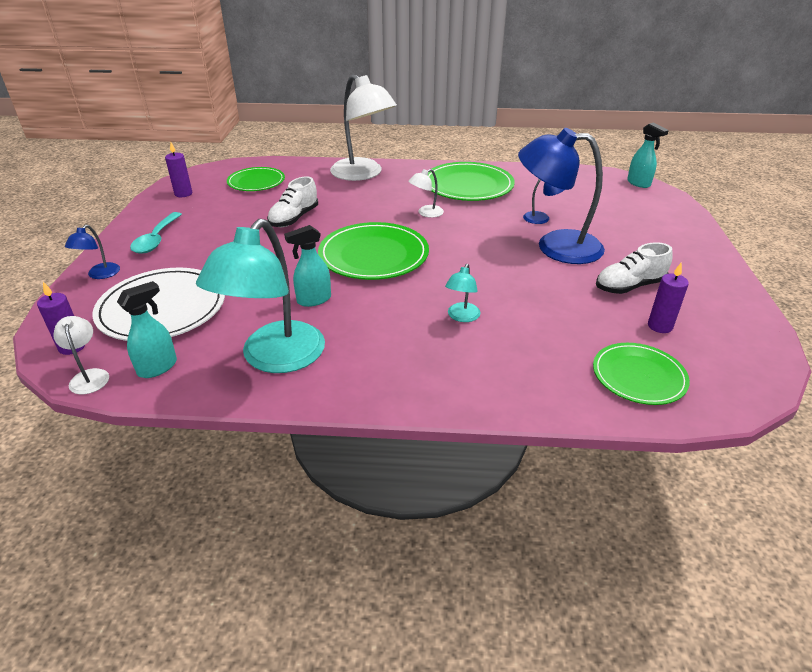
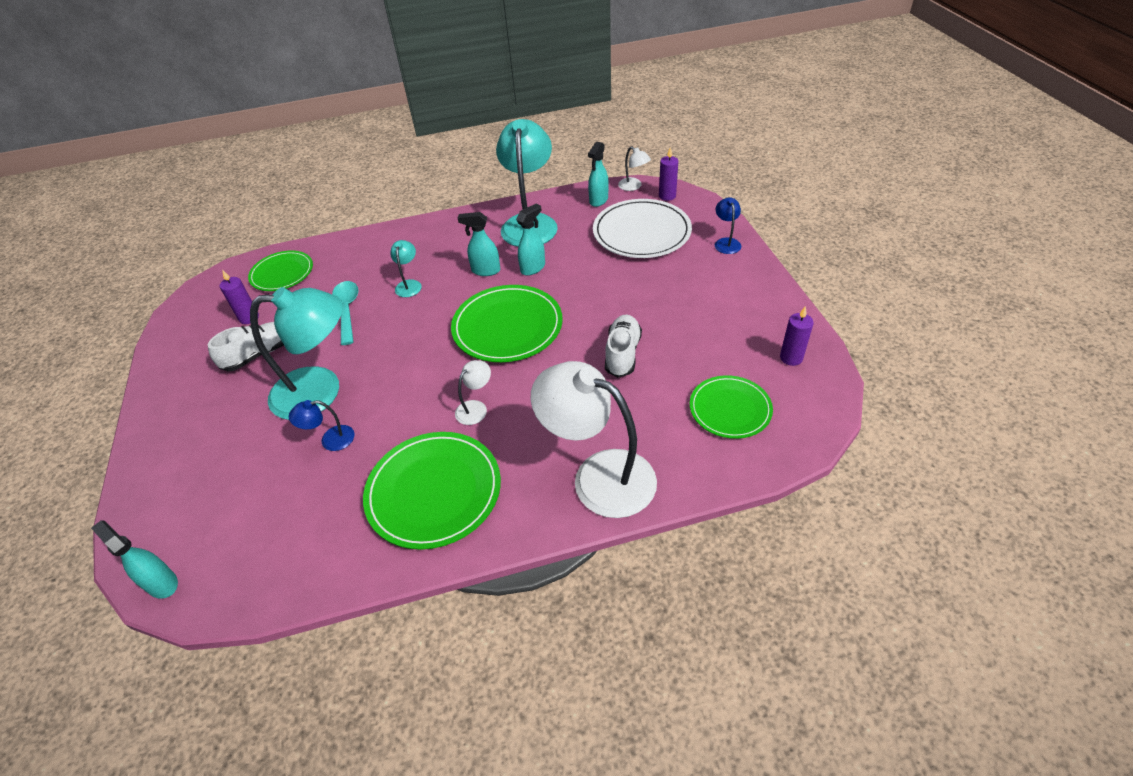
camera: 165 degrees right, 10 degrees up
(156, 239) = (730, 287): turquoise spoon -> turquoise spoon (347, 310)
(367, 310) = (485, 270): none -> turquoise spray bottle
(555, 246) = (321, 391): blue lamp -> turquoise lamp

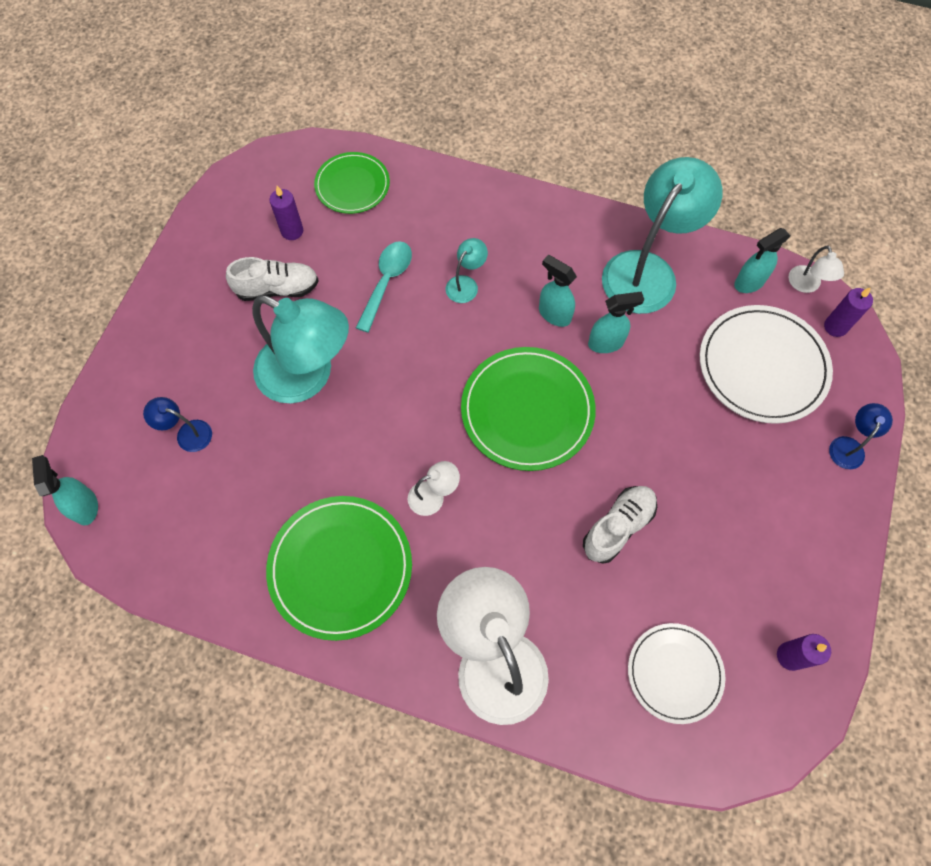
camera: 30 degrees right, 20 degrees up
(330, 440) = (286, 443): blue lamp -> blue lamp (187, 433)
(730, 409) = (674, 673): green plate -> white plate

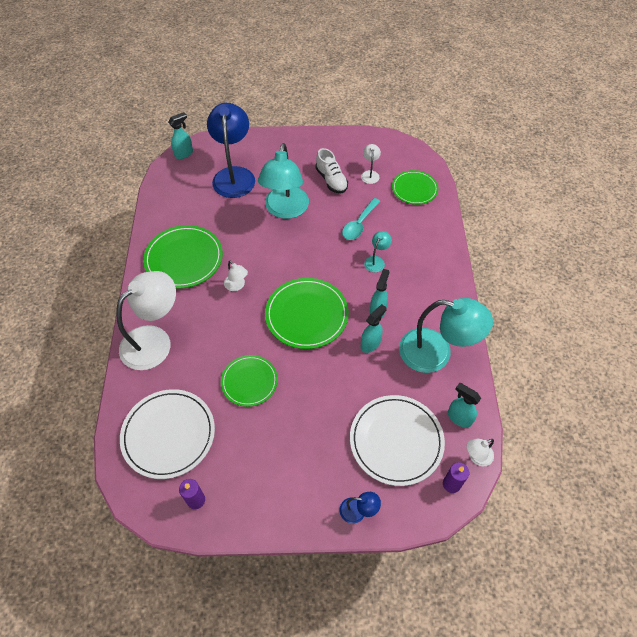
camera: 70 degrees right, 10 degrees down
(187, 433) = (234, 175): blue lamp -> blue lamp, size x2.30
(292, 231) = (370, 174): purple candle -> white lamp
(386, 282) = (359, 224): turquoise spoon -> turquoise spoon turned 120 degrees clockwise
(466, 284) = (376, 261): turquoise lamp -> turquoise lamp turned 75 degrees counterclockwise
(606, 343) = (370, 344): turquoise spray bottle -> turquoise spray bottle turned 105 degrees counterclockwise
(618, 527) = (249, 381): white shoe -> green plate
(674, 673) = (168, 434): white plate -> white plate, size x1.57

